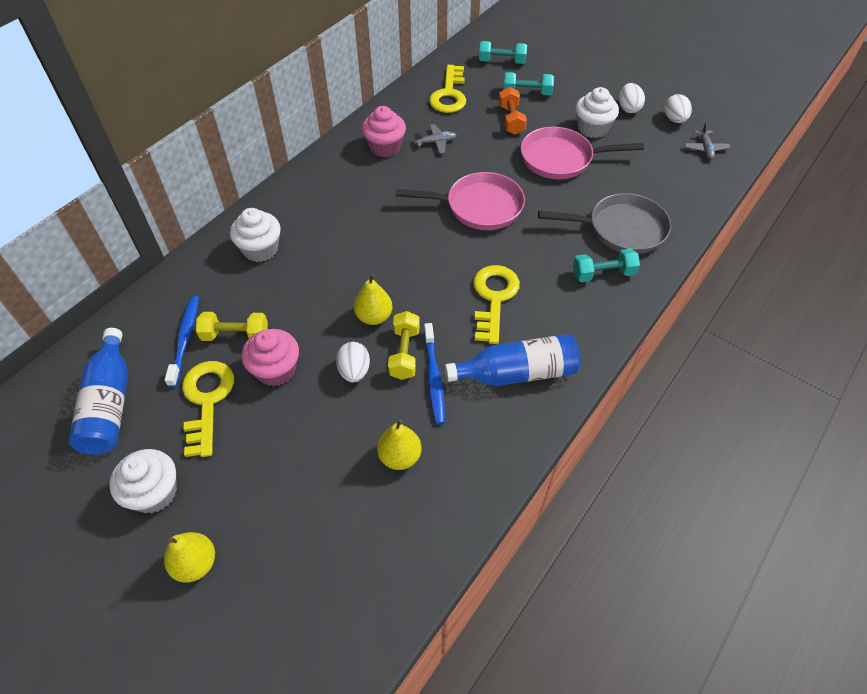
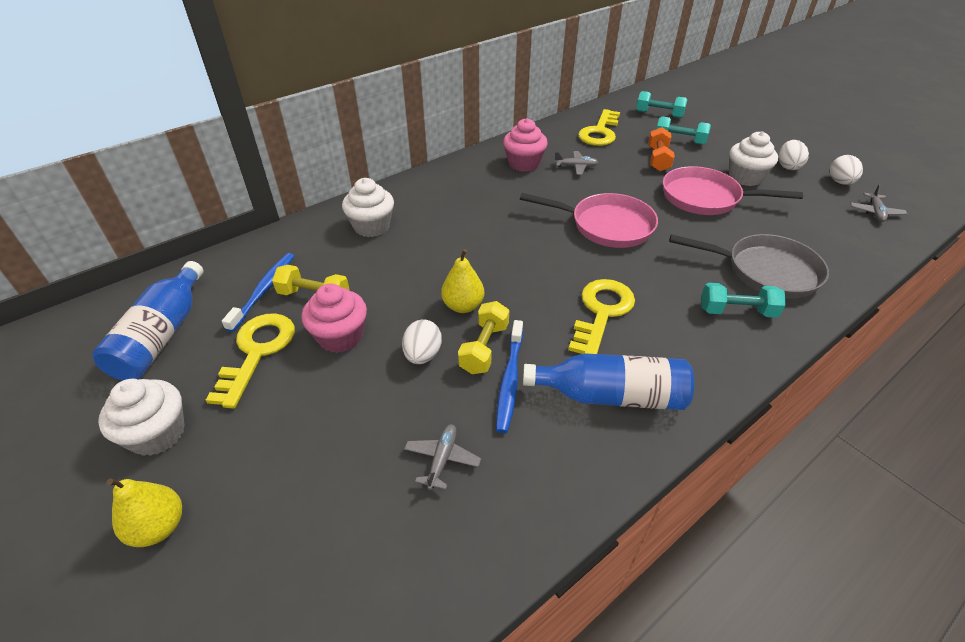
camera: 15 degrees right, 10 degrees down
(400, 456) = (442, 459): yellow pear -> grey plane

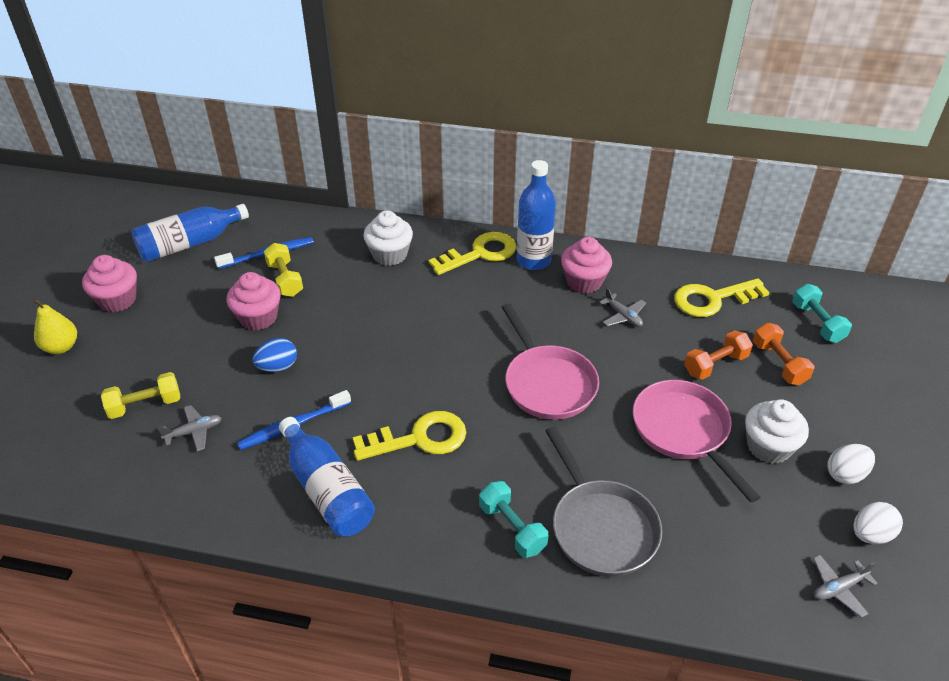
camera: 50 degrees right, 0 degrees up
(157, 434) = (117, 300): white cupcake -> pink cupcake
(257, 351) = (211, 291): yellow key -> yellow key (480, 253)
(423, 355) = (277, 367): white egg -> blue egg
(463, 306) = (348, 357): yellow pear -> none
(475, 171) = (533, 260): none -> blue bottle
(484, 348) = (313, 394): yellow dumbbell -> yellow dumbbell (145, 405)
(679, 141) = (779, 363): turquoise dumbbell -> orange dumbbell

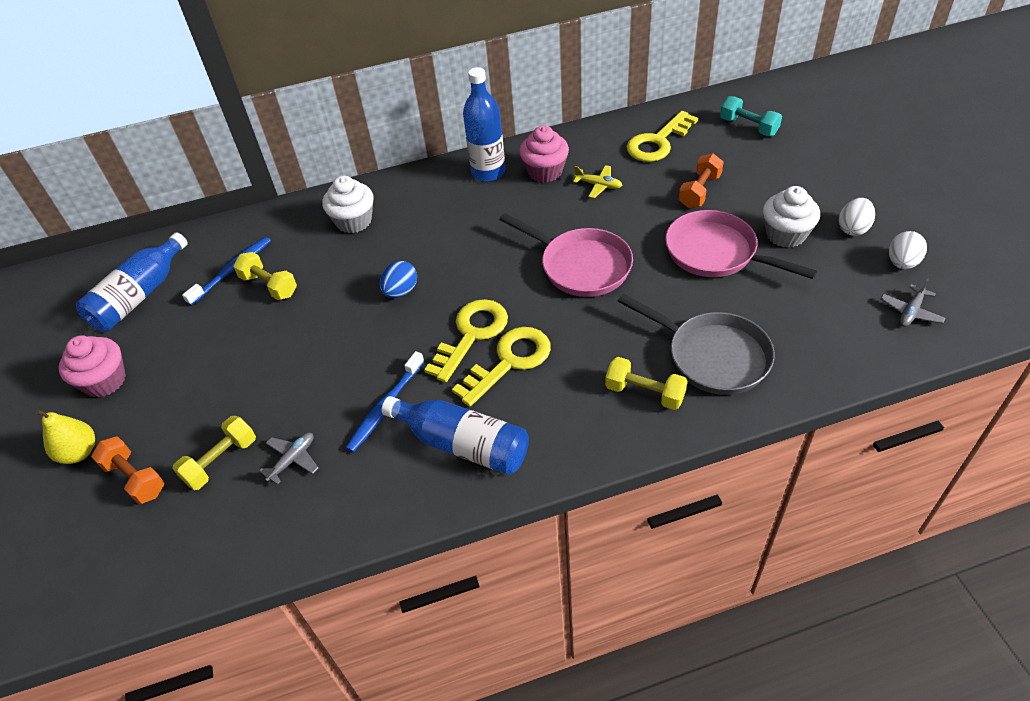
camera: 25 degrees left, 5 degrees up
(258, 317) = (271, 330): pink cupcake -> none
(277, 367) = (327, 364): blue egg -> blue egg (401, 291)
(480, 253) = (437, 186): yellow key -> yellow key (472, 334)
(512, 528) = (645, 393): turquoise dumbbell -> yellow dumbbell
(623, 316) = (598, 185): grey plane -> yellow plane
(779, 363) = (745, 169): orange dumbbell -> orange dumbbell (135, 478)

